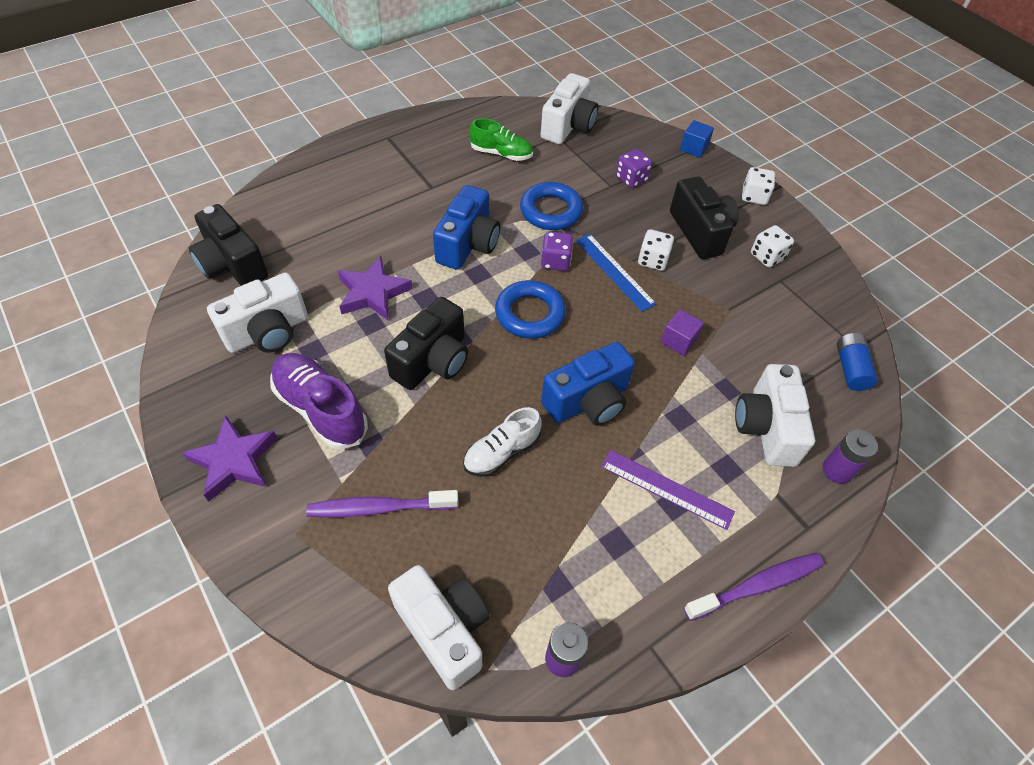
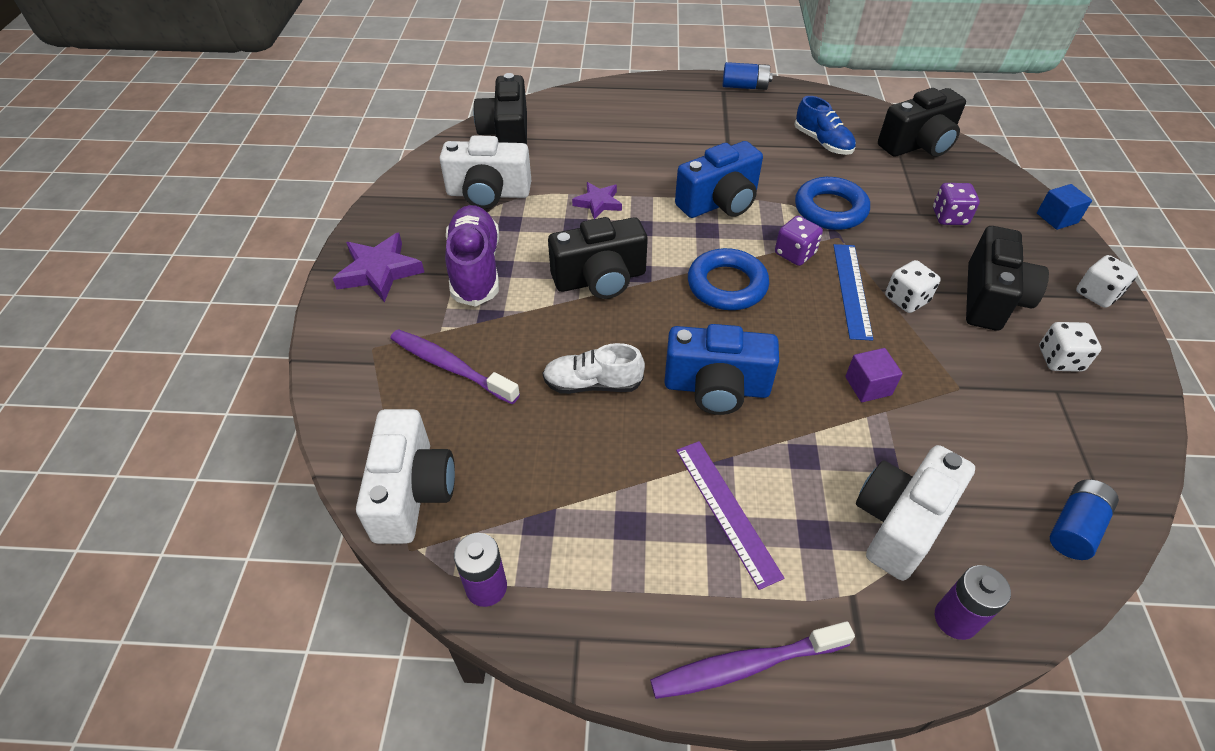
camera: 40 degrees right, 5 degrees down
(373, 293) = (598, 203): purple star -> purple star, size x0.63
(402, 126) = (745, 86): none -> blue battery
(501, 154) = (822, 142): green shoe -> blue shoe
(568, 126) = (918, 145): white camera -> black camera
(757, 586) = (744, 665): purple toothbrush -> purple toothbrush turned 150 degrees clockwise

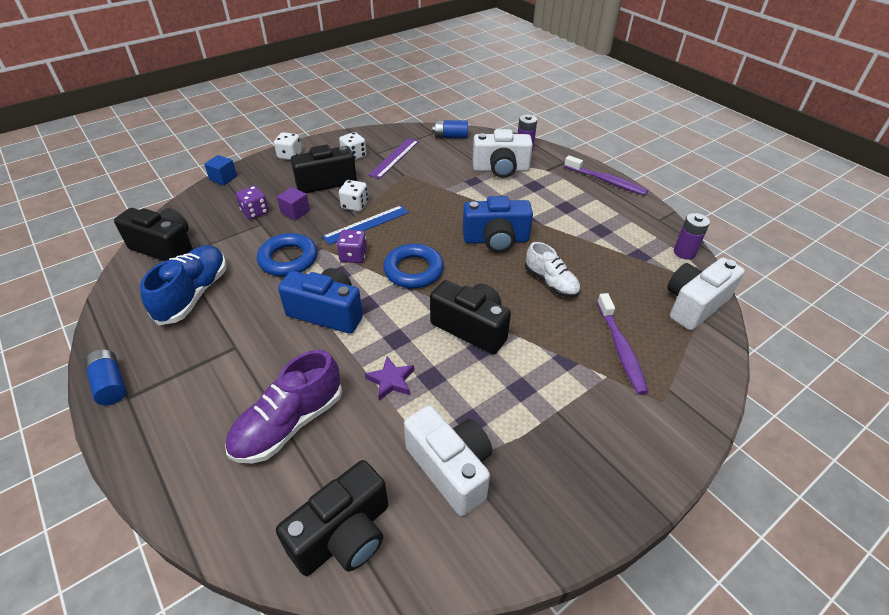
camera: 130 degrees left, 5 degrees down
(379, 271) = (613, 464): purple star -> none
(475, 268) = (538, 403): purple shoe -> purple shoe (289, 424)
(716, 388) = (496, 240): blue camera -> blue camera turned 120 degrees clockwise
(726, 511) = (556, 209): purple ruler -> purple ruler (394, 158)
(822, 142) = (194, 294): blue shoe -> blue shoe, size x1.50
(868, 386) = (435, 197): purple cube -> purple cube (295, 212)

